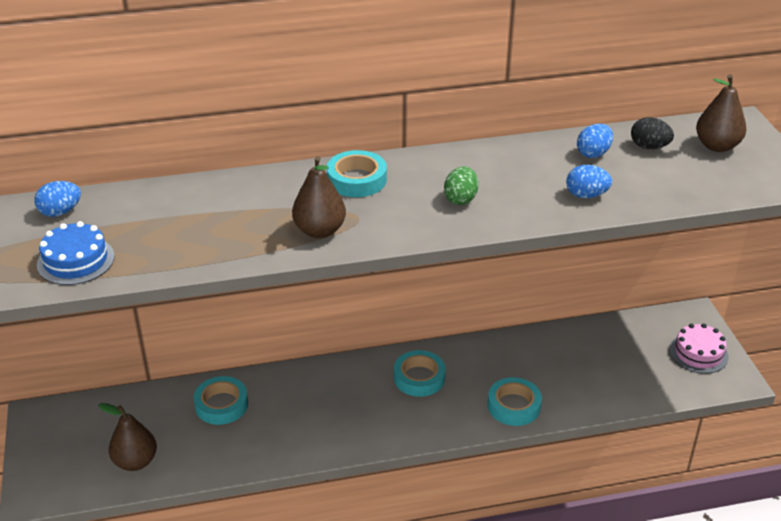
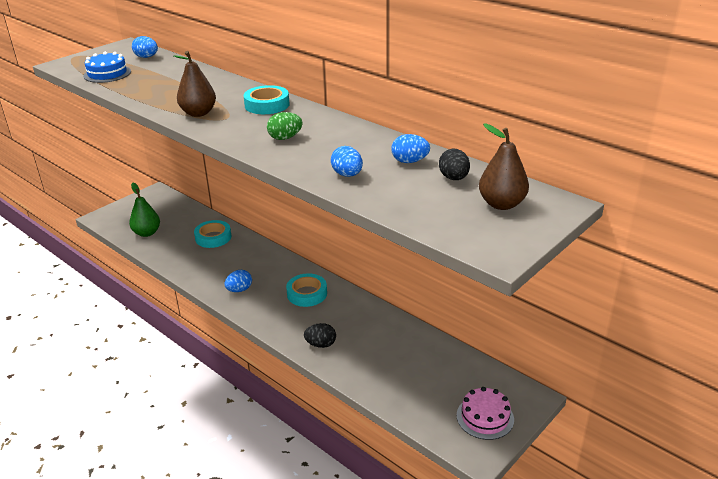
camera: 55 degrees right, 5 degrees down
(135, 461) = (147, 233): brown pear -> green pear
(357, 426) = (239, 290): none -> blue egg
(514, 406) = (321, 344): turquoise tape -> black egg

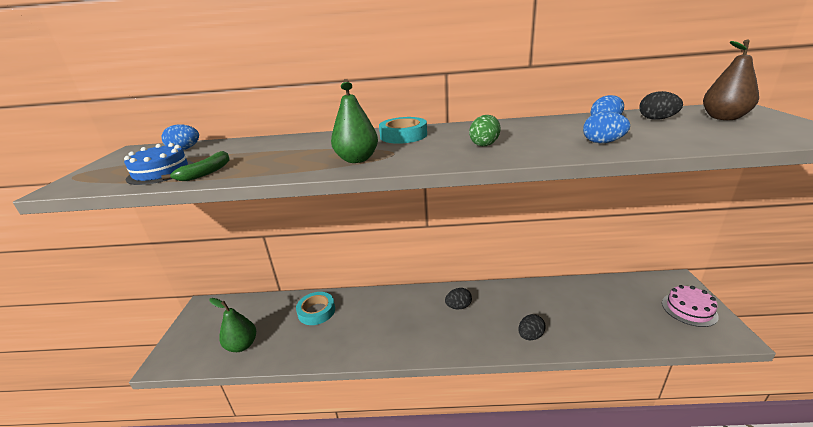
camera: 40 degrees left, 5 degrees down
(121, 85) = (206, 173): none -> green banana
(198, 113) = (357, 159): brown pear -> green pear
(239, 290) = (405, 338): blue egg -> none
(307, 294) = (458, 306): turquoise tape -> black egg

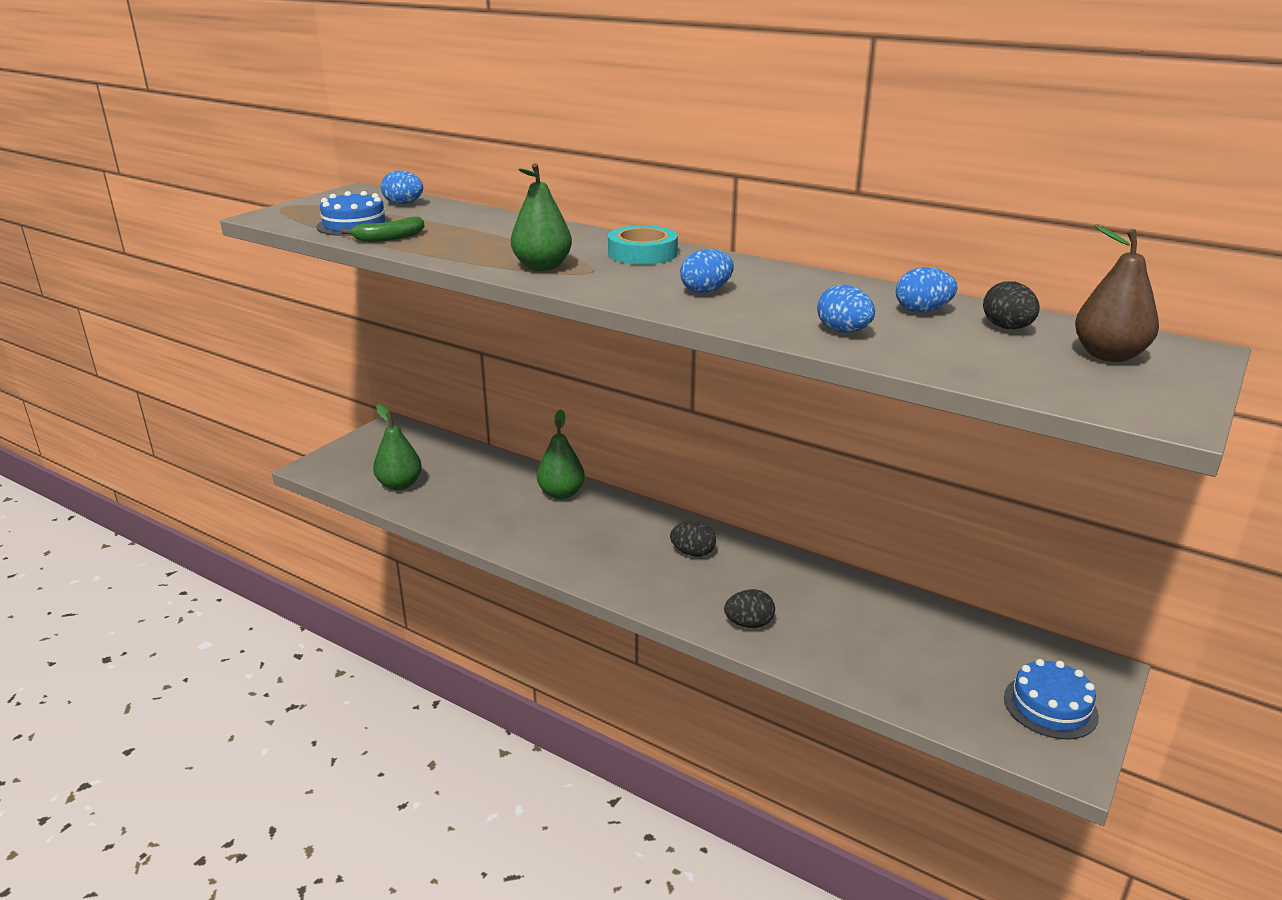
camera: 30 degrees right, 0 degrees up
(316, 311) = (509, 484): turquoise tape -> none
(353, 303) = (561, 493): none -> green pear
(484, 144) = (706, 291): green egg -> blue egg
(689, 309) = (1050, 706): pink cake -> blue cake

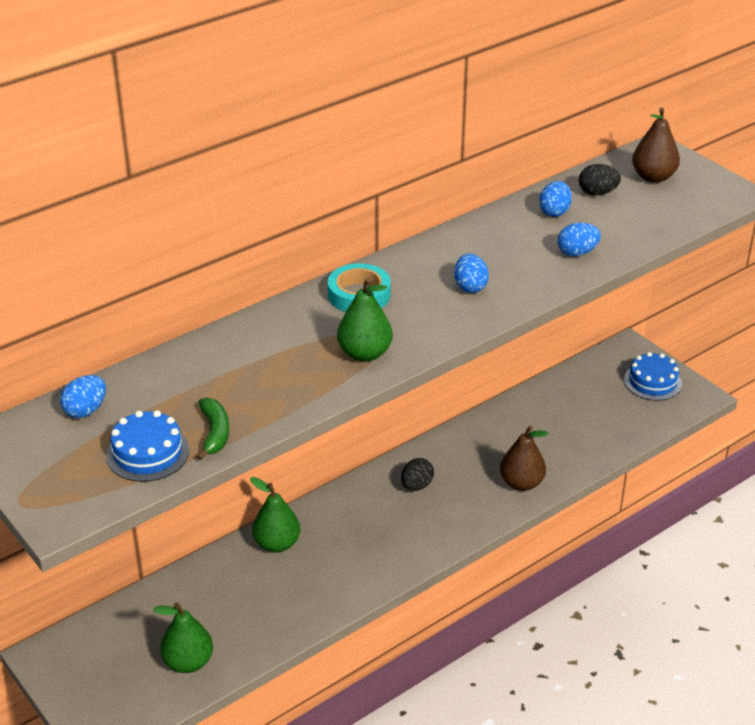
camera: 70 degrees left, 10 degrees up
(749, 624) = (521, 483): black egg -> brown pear

